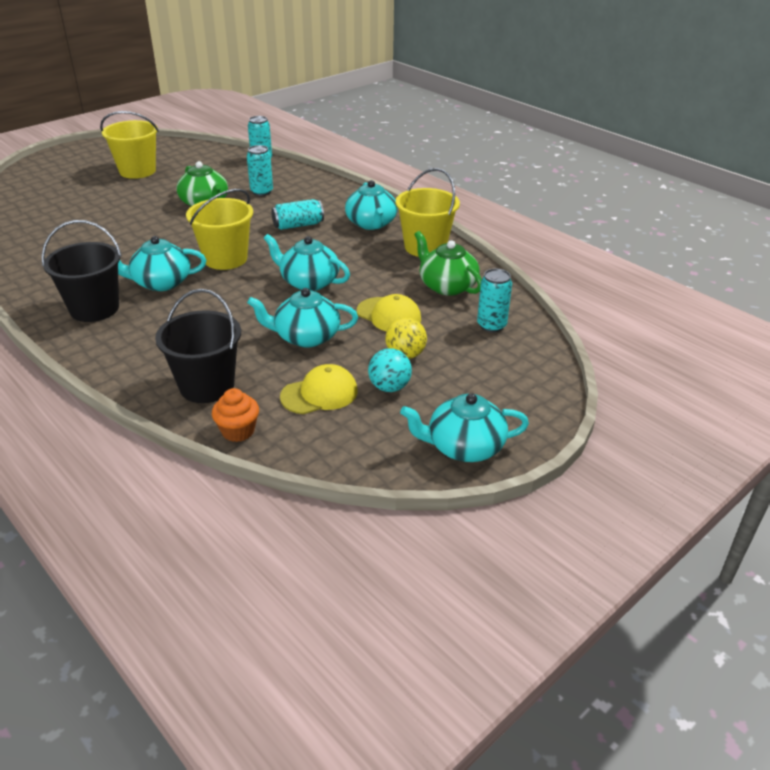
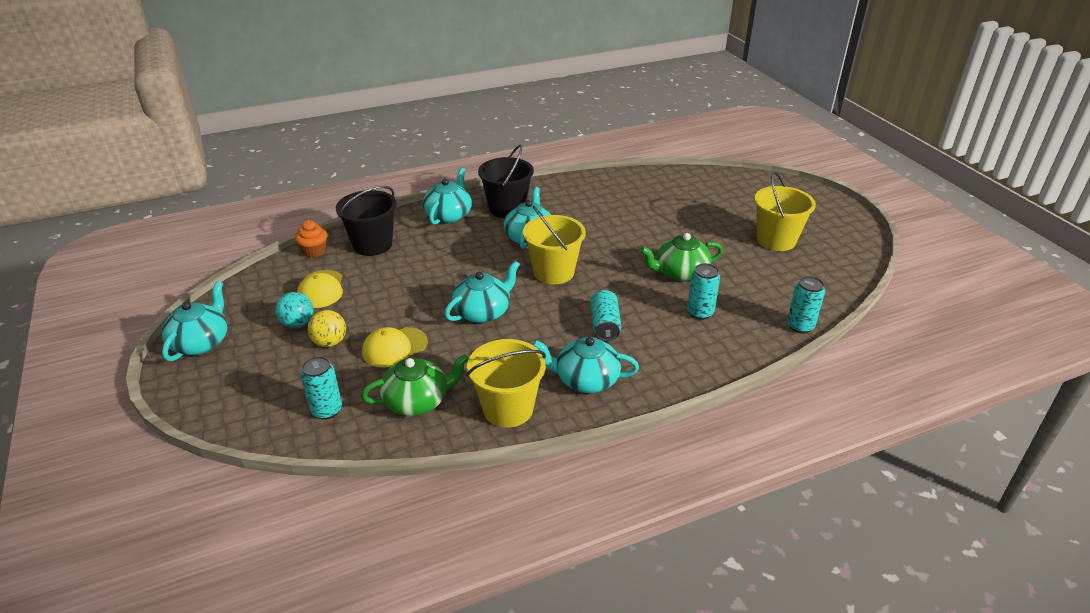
camera: 110 degrees right, 0 degrees up
(306, 337) = (397, 295): turquoise teapot -> turquoise teapot (448, 215)

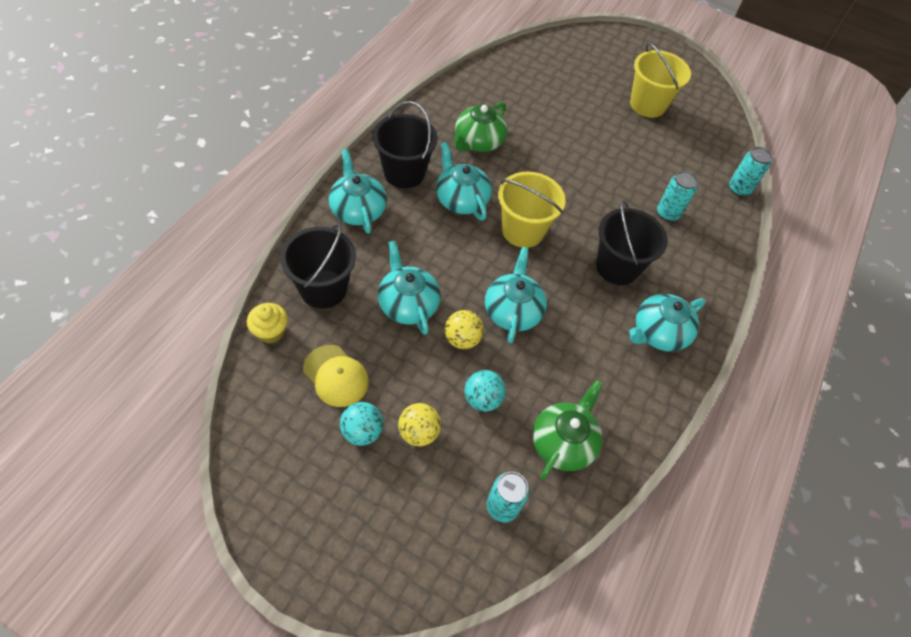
camera: 45 degrees left, 20 degrees up
(201, 342) = (289, 521): turquoise teapot -> turquoise teapot (408, 304)
(314, 251) = (270, 332): orange cupcake -> yellow cupcake
(394, 347) = (482, 399): yellow cap -> turquoise ball
(425, 310) = (462, 339): none -> yellow ball
(508, 409) = (635, 400): yellow bucket -> none
(604, 325) = (617, 267): turquoise can -> black bucket
(680, 273) = (616, 177): green teapot -> green teapot (478, 142)

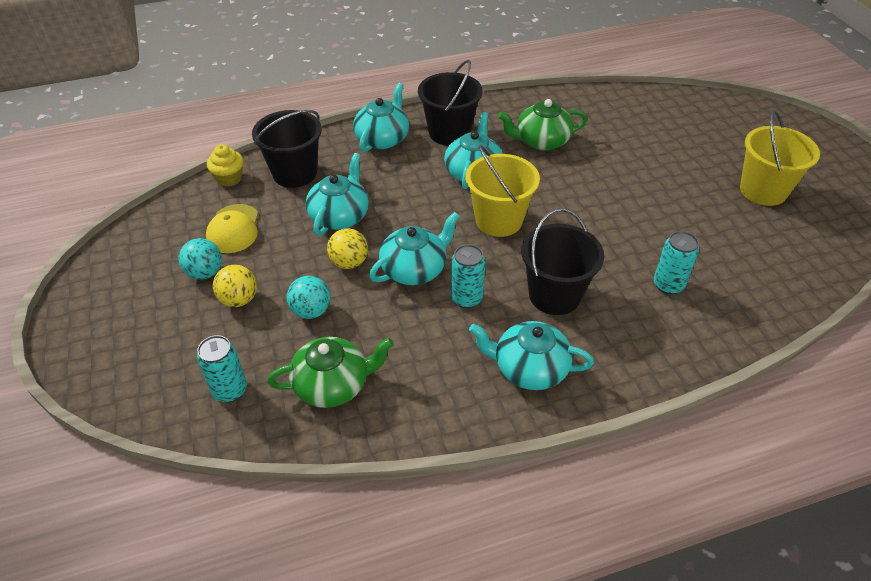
camera: 50 degrees right, 10 degrees down
(739, 189) = (788, 310): turquoise can -> turquoise can (466, 298)

